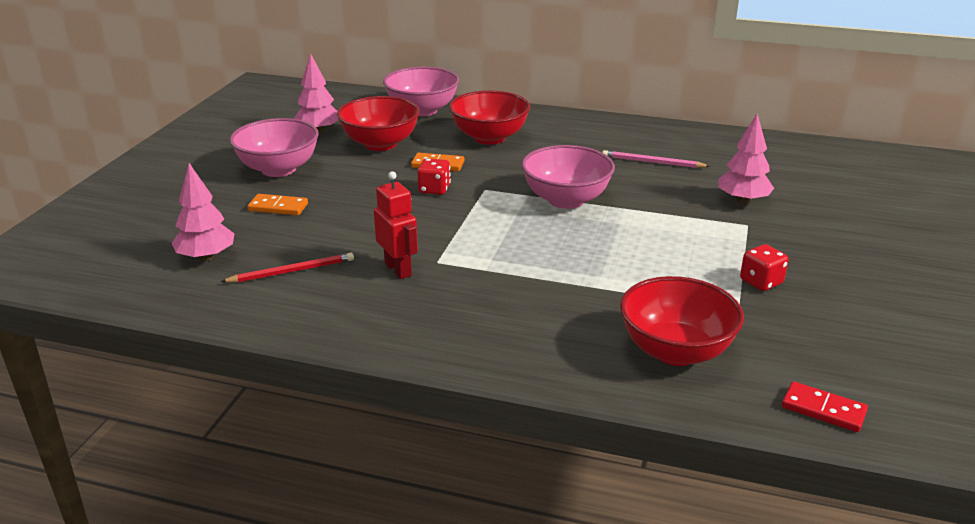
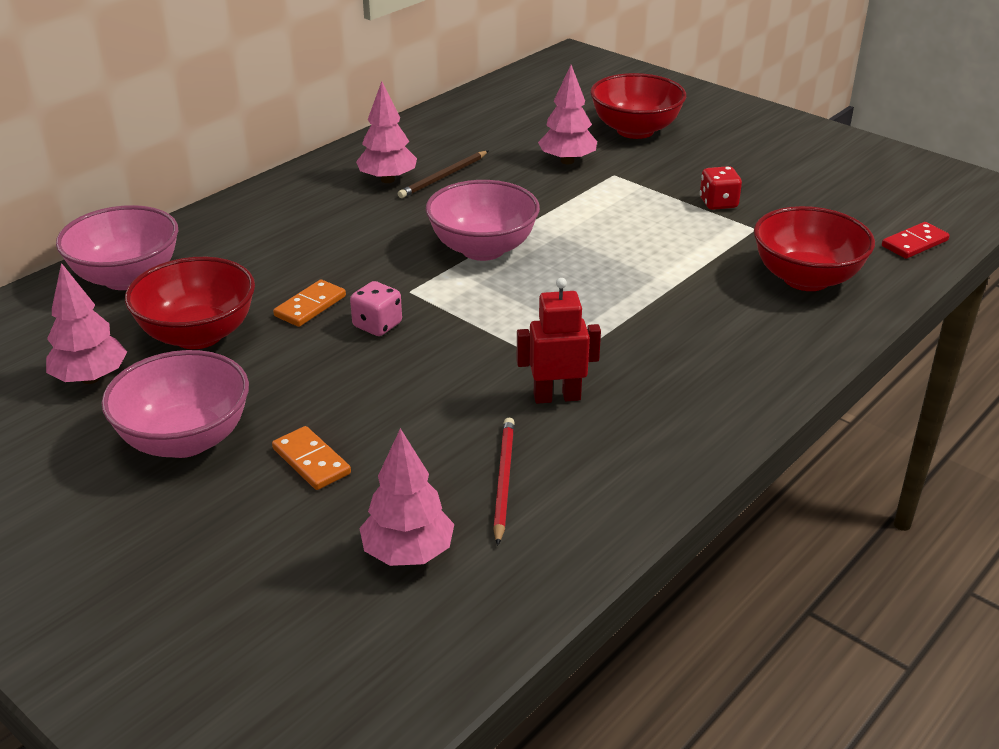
camera: 65 degrees left, 5 degrees up
(278, 207) = (311, 461): orange domino -> orange domino turned 75 degrees counterclockwise
(434, 189) = (377, 325): red dice -> pink dice
(489, 138) = (272, 252): red bowl -> red bowl (635, 130)
(623, 146) = (388, 179): none -> pink tree
(652, 162) = (443, 177): pink pencil -> brown pencil

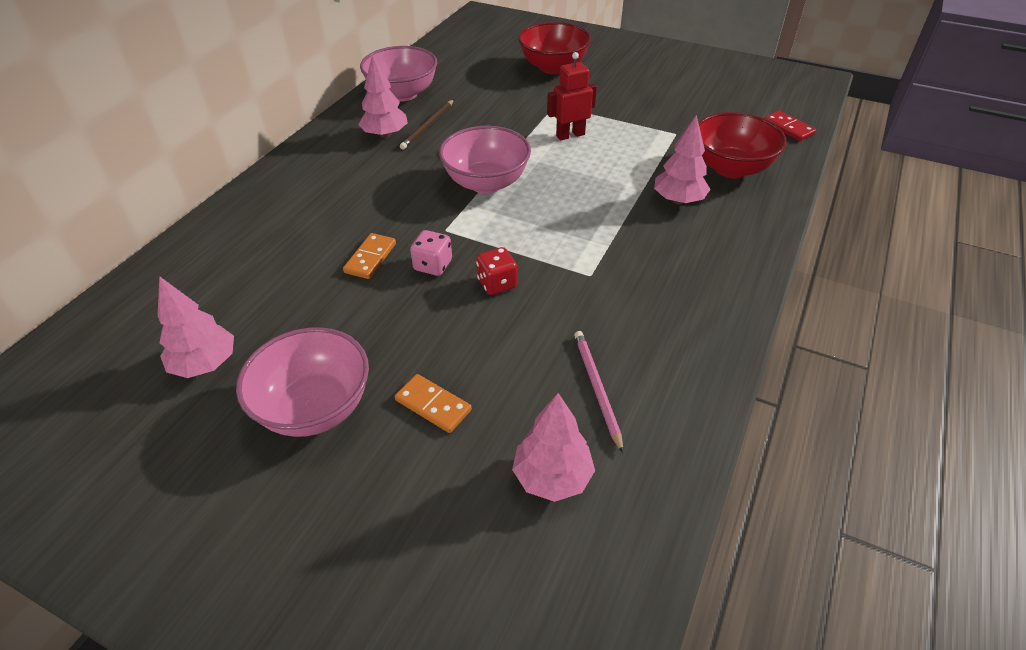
camera: 15 degrees left, 10 degrees up
(127, 277) = (201, 259): pink bowl -> pink bowl (402, 94)
(198, 335) = (286, 302): red bowl -> none
(503, 480) = (597, 388): red pencil -> pink pencil
(557, 397) = (602, 303): red robot -> red robot (570, 135)
(567, 161) = (516, 99): pink tree -> pink tree (678, 200)
(718, 203) = (640, 117): red dice -> red dice (497, 283)
(914, 243) = (788, 128): red domino -> red domino turned 75 degrees counterclockwise

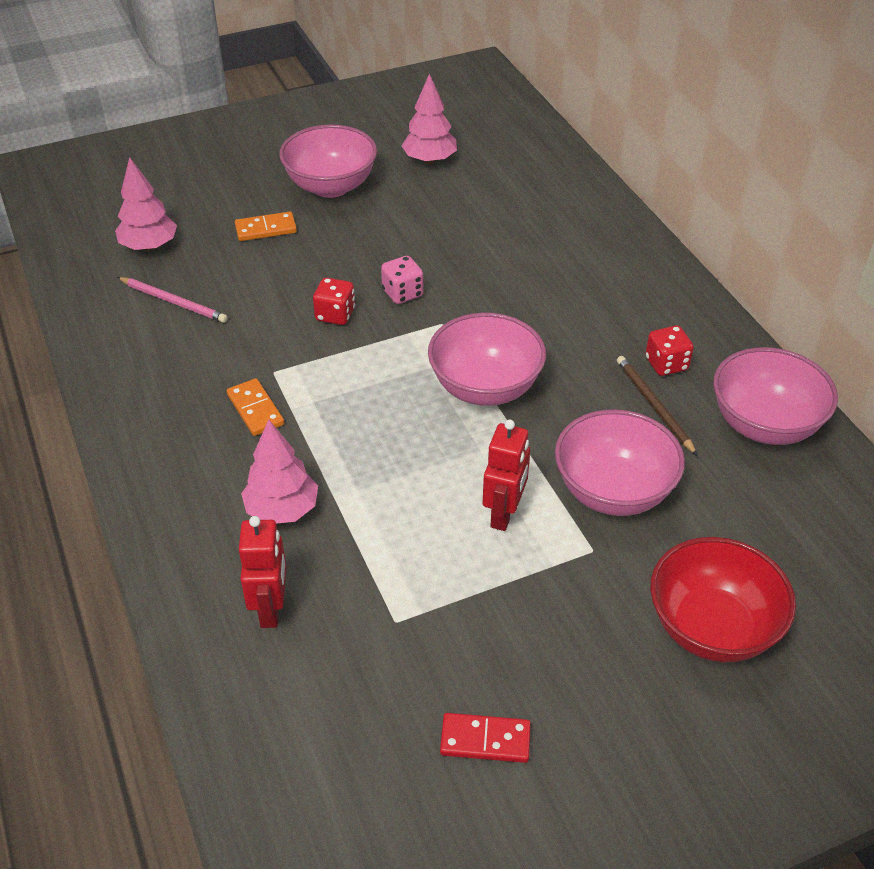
camera: 130 degrees right, 0 degrees up
(370, 258) = (455, 266): orange domino -> orange domino (255, 409)
(385, 135) = (666, 364): pink tree -> red dice
(510, 114) = (613, 491): none -> pink bowl
(731, 168) = (271, 608): red bowl -> red robot
(788, 128) = (264, 767): red domino -> red domino (485, 740)

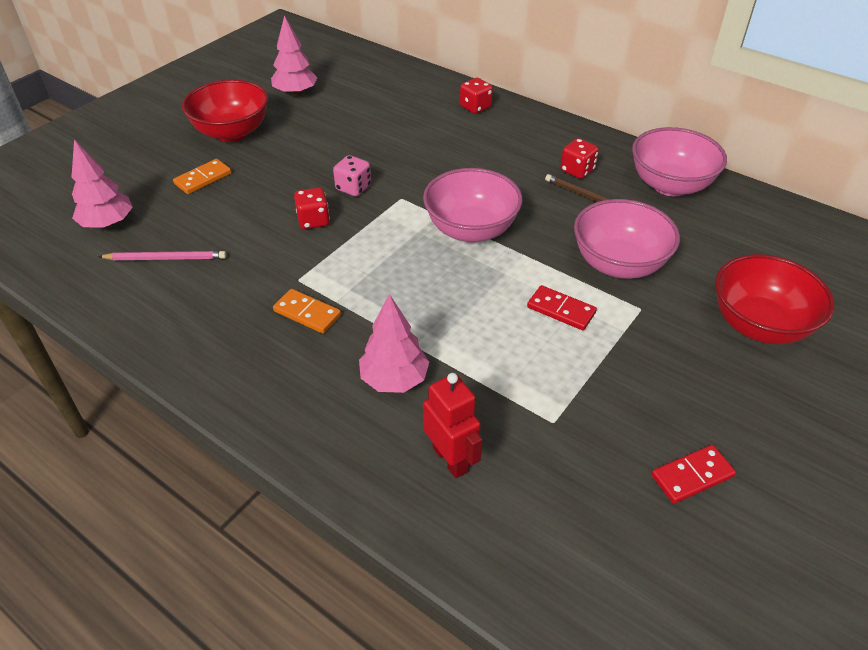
camera: 30 degrees left, 0 degrees up
(331, 186) = (232, 133): pink bowl -> red bowl
(504, 514) = (561, 310): red robot -> red domino
(614, 243) = (475, 107): none -> red dice

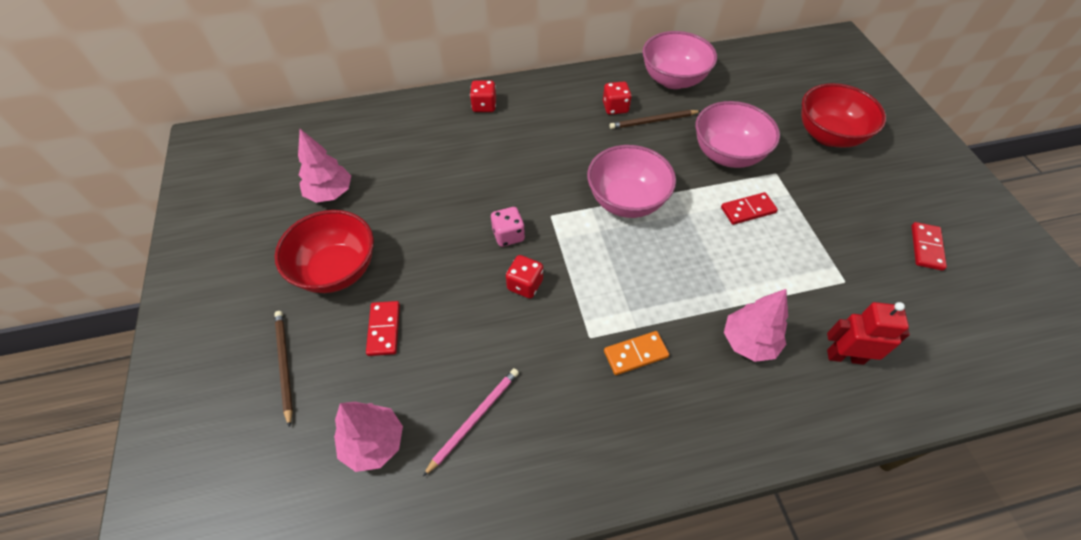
camera: 50 degrees left, 10 degrees up
(135, 156) = (284, 365): none -> brown pencil
(203, 178) = (384, 329): orange domino -> red domino

